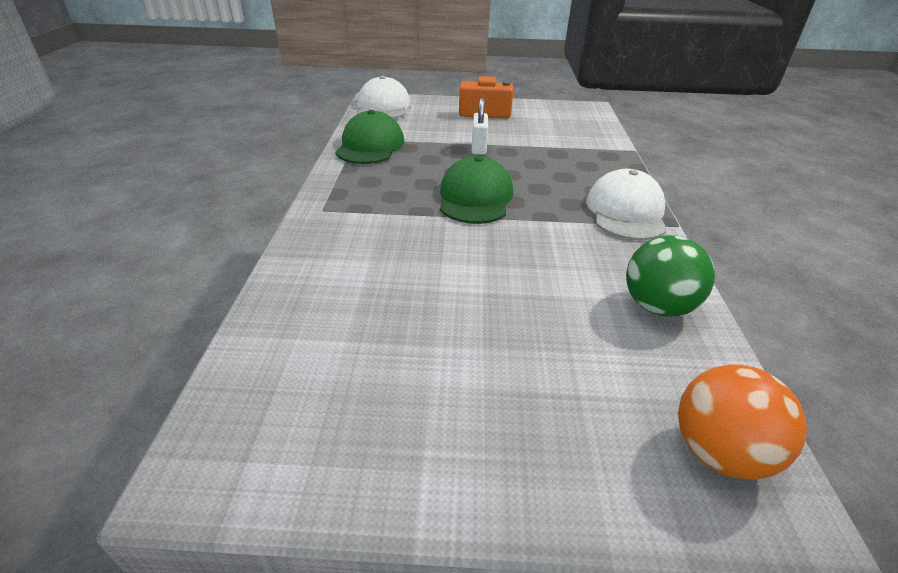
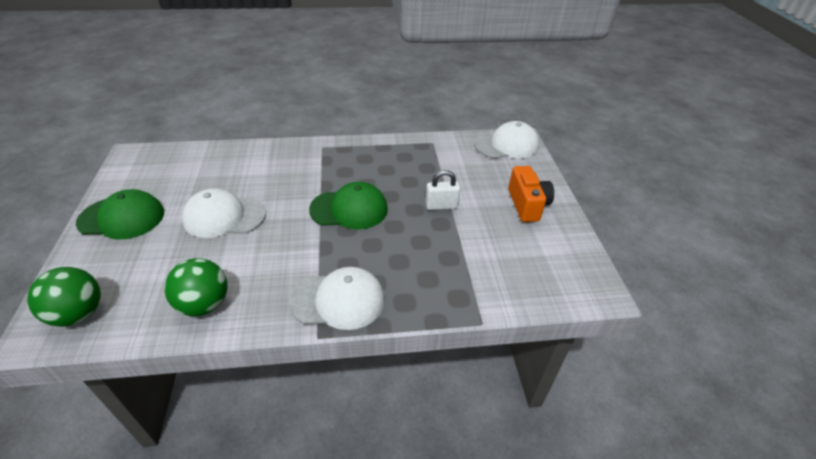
camera: 80 degrees right, 5 degrees up
(370, 146) = (422, 150): green cap -> green cap (122, 218)
(475, 298) = (224, 217): none -> white cap
(718, 452) = (78, 314): orange ball -> green ball

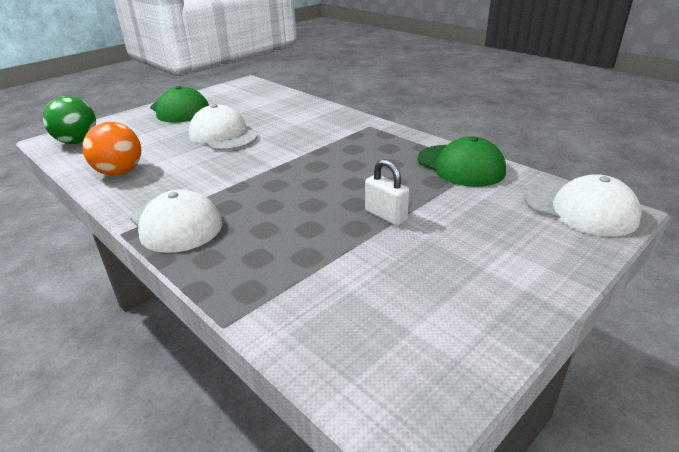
camera: 55 degrees right, 10 degrees down
(204, 304) = (119, 172): green ball -> orange ball
(349, 209) = (304, 173): green cap -> green cap (460, 166)
(527, 205) = (490, 273): orange camera -> none

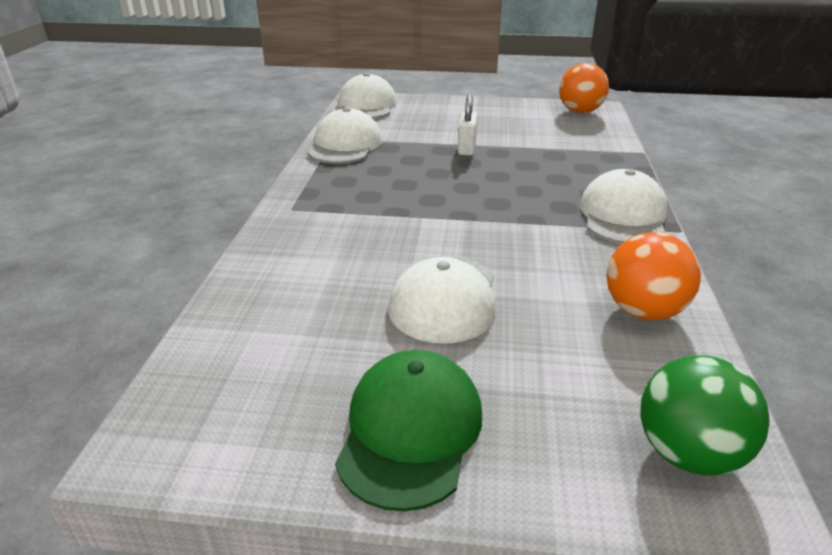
camera: 130 degrees left, 0 degrees up
(408, 381) = (580, 111): none -> orange ball
(460, 166) = (345, 145): green cap -> white cap

